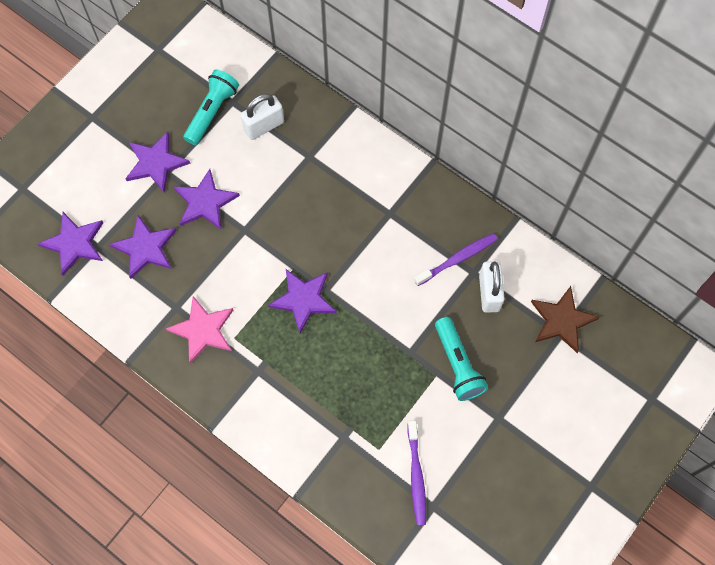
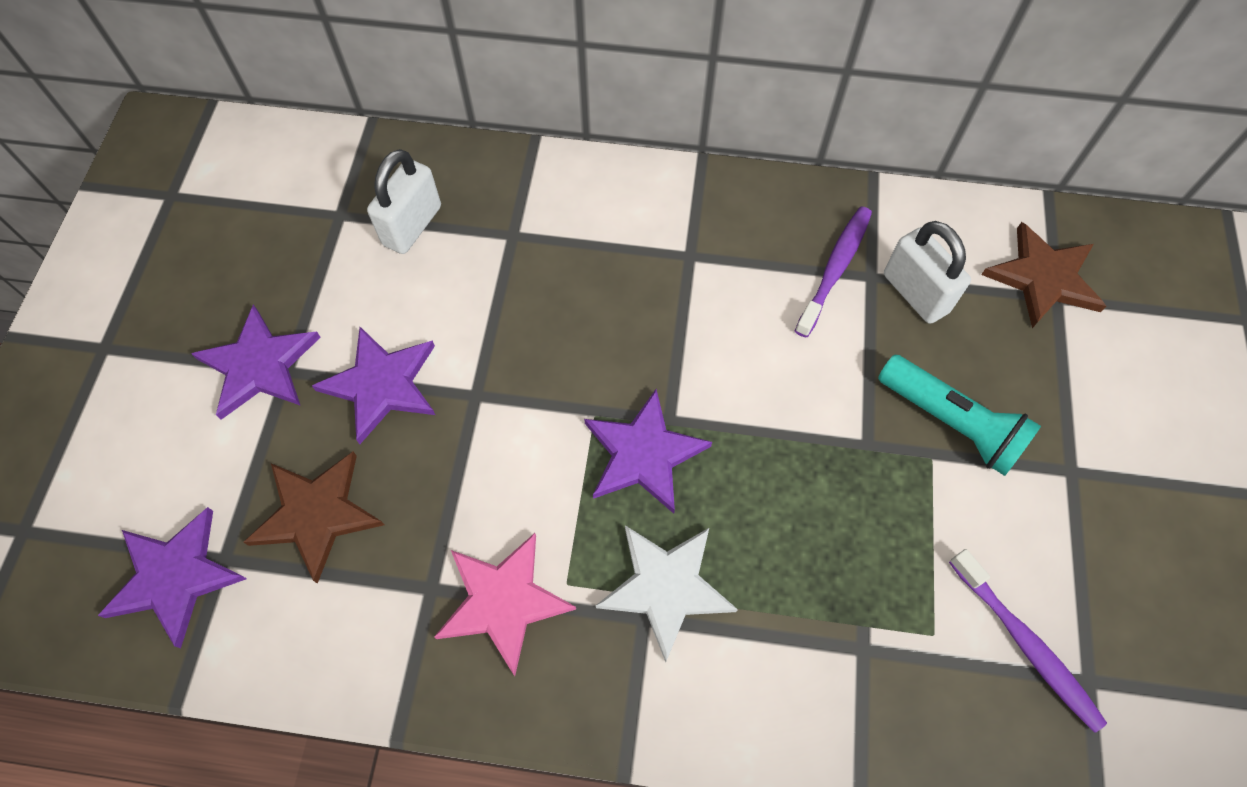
camera: 30 degrees left, 5 degrees down
(145, 248) = (316, 514): purple star -> brown star
(212, 112) = (314, 244): turquoise flashlight -> none
(276, 363) = (666, 587): none -> white star

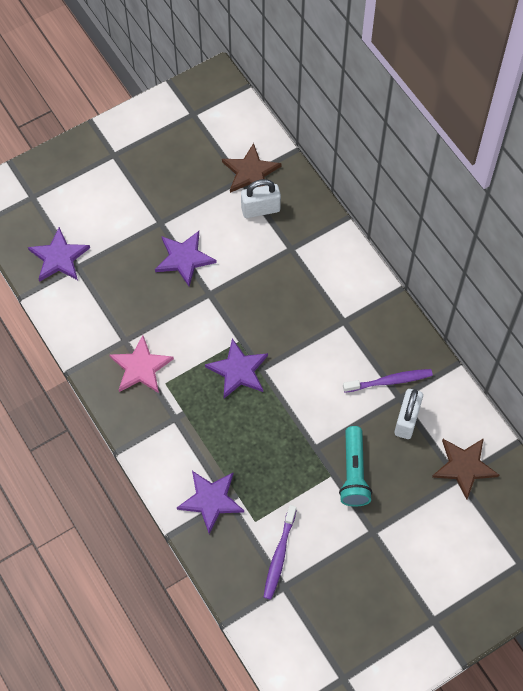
camera: 50 degrees right, 0 degrees up
(259, 365) = (154, 211): purple star -> purple star (211, 500)
(316, 514) = (118, 281): brown star -> brown star (250, 172)
(666, 587) = (193, 417): white star -> none

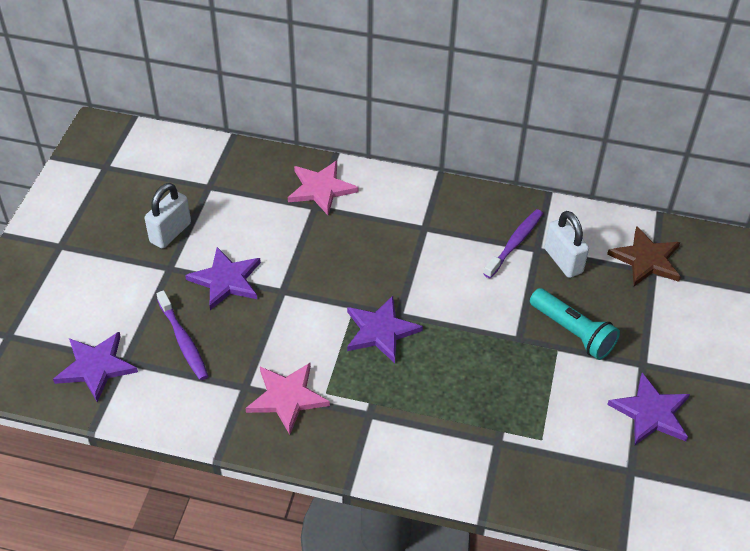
camera: 45 degrees left, 15 degrees down
(211, 500) = (483, 455): purple star -> purple star (651, 412)
(250, 172) = (211, 175): brown star -> none
(260, 209) = (253, 196): white padlock -> white padlock (170, 232)
(279, 556) = (596, 449): purple toothbrush -> purple toothbrush (183, 341)
(308, 238) = (321, 189): none -> pink star

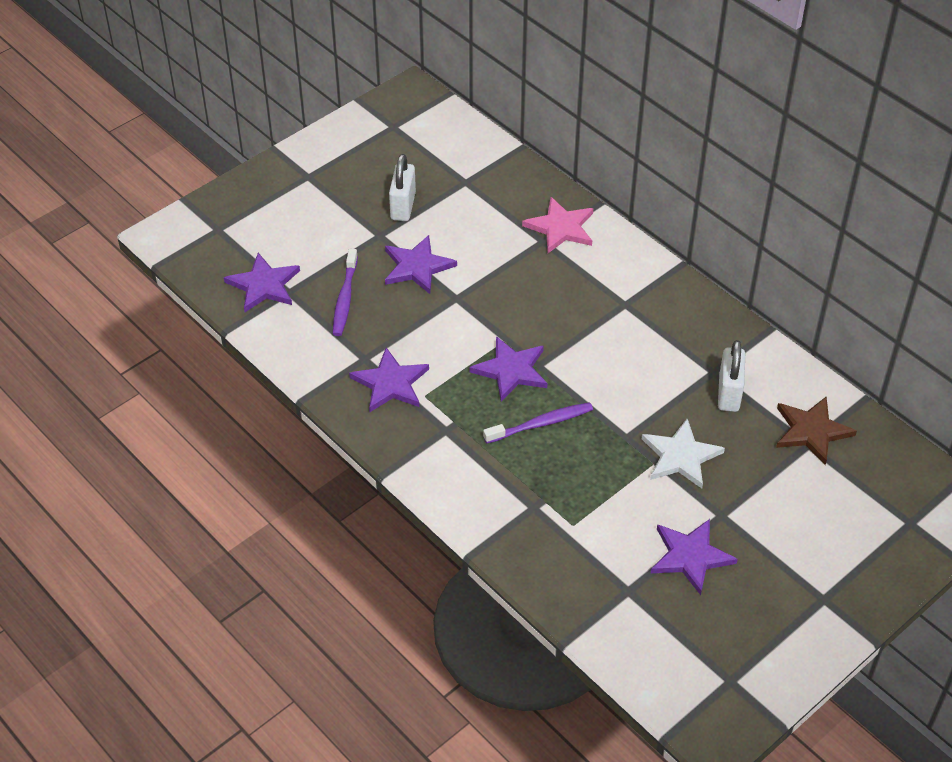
camera: 35 degrees right, 0 degrees up
(170, 232) = (403, 206): white padlock -> white padlock turned 60 degrees counterclockwise
(287, 397) = (390, 383): pink star -> purple star
(514, 243) = (697, 356): purple toothbrush -> purple toothbrush (541, 424)
(572, 332) = (680, 456): turquoise flashlight -> white star

